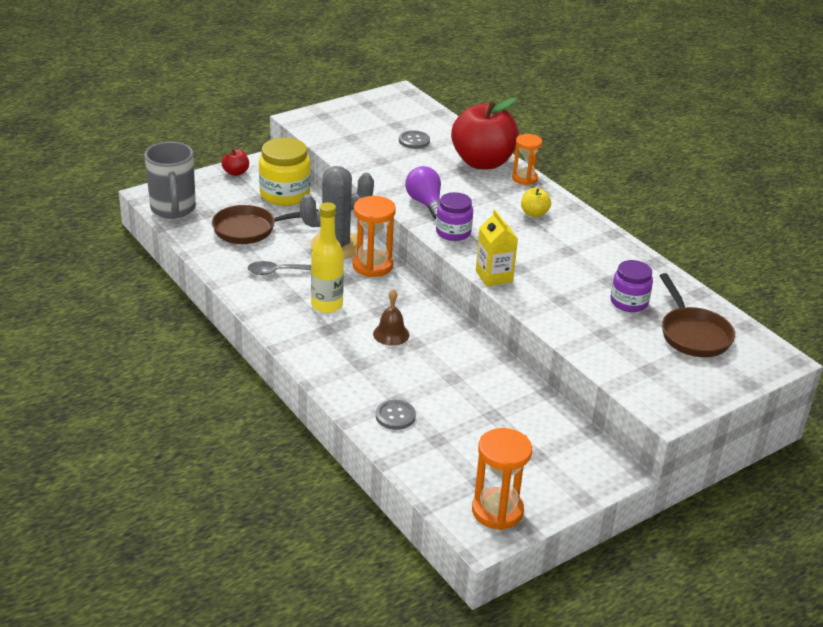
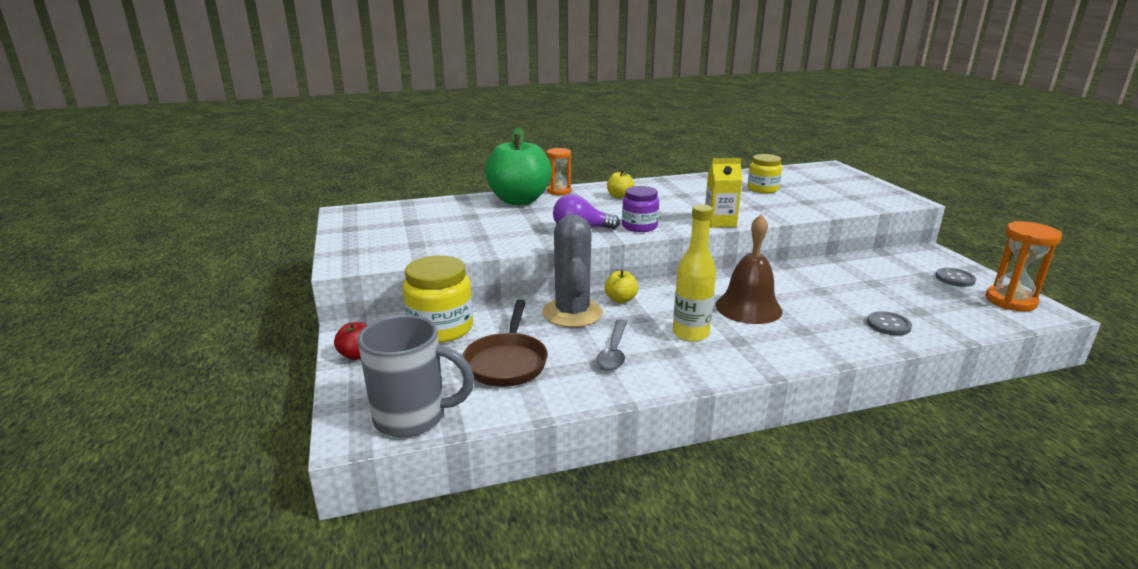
camera: 70 degrees left, 10 degrees down
(372, 265) = (620, 299): orange hourglass -> yellow apple
(391, 334) = (748, 308): brown bell -> brown bell, size x1.71
(414, 141) = (453, 219): grey button -> grey button (955, 279)
(482, 162) = (519, 200): red apple -> green apple
(629, 302) = (762, 189): purple jar -> yellow jar
(693, 334) = (805, 180): brown pan -> none

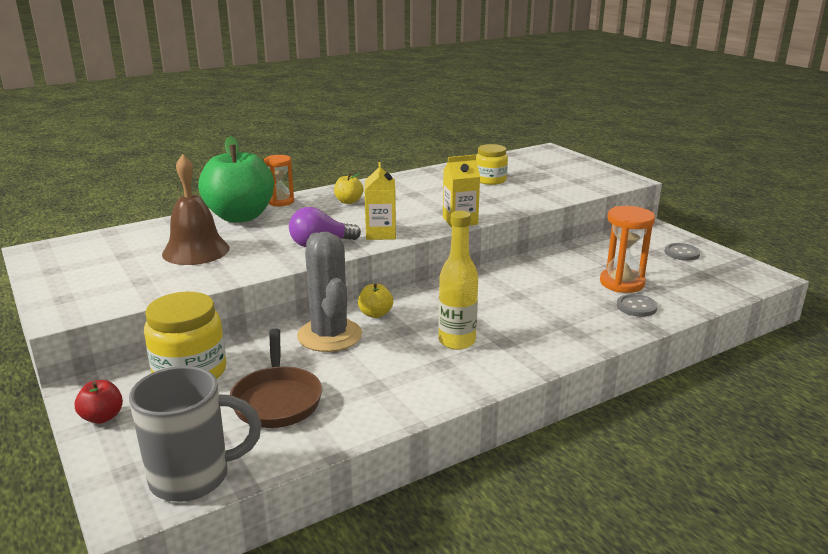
camera: 15 degrees left, 0 degrees up
(614, 352) = (386, 371): grey spoon -> none
(639, 226) = (380, 234): purple jar -> yellow carton
(748, 308) = (504, 306): brown bell -> brown bell (196, 251)
(1010, 301) = (733, 269): orange hourglass -> orange hourglass (622, 283)

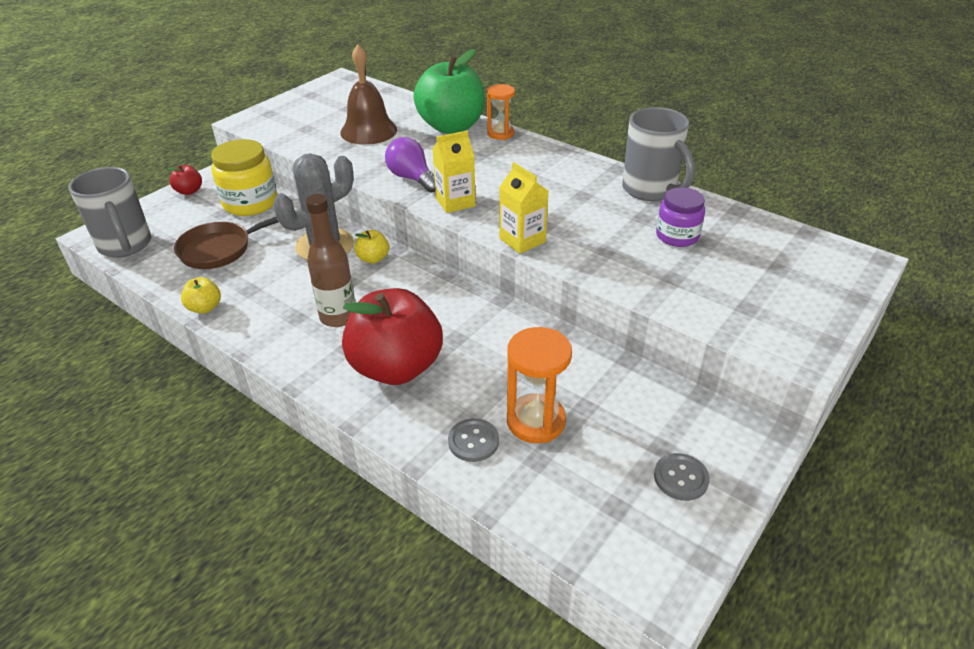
camera: 70 degrees right, 15 degrees up
(348, 201) = (528, 165): yellow apple -> yellow apple (205, 308)
(426, 175) = (650, 190): none -> grey mug
(457, 341) = (338, 317): yellow bottle -> brown bottle
(490, 180) = (677, 236): yellow jar -> purple jar
(542, 324) = (396, 367): none -> red apple

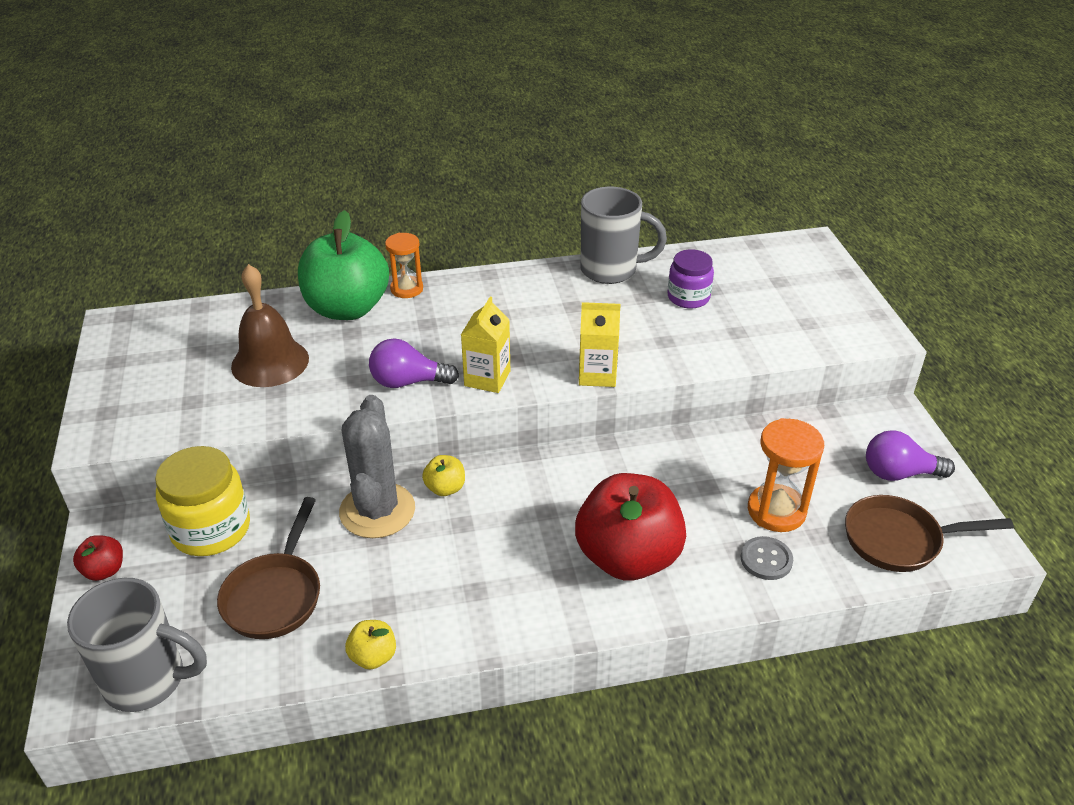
camera: 50 degrees left, 0 degrees up
(338, 317) = (510, 559): brown bottle -> none
(593, 517) = (899, 540): none -> brown pan
(681, 478) = (899, 473): grey button -> purple light bulb

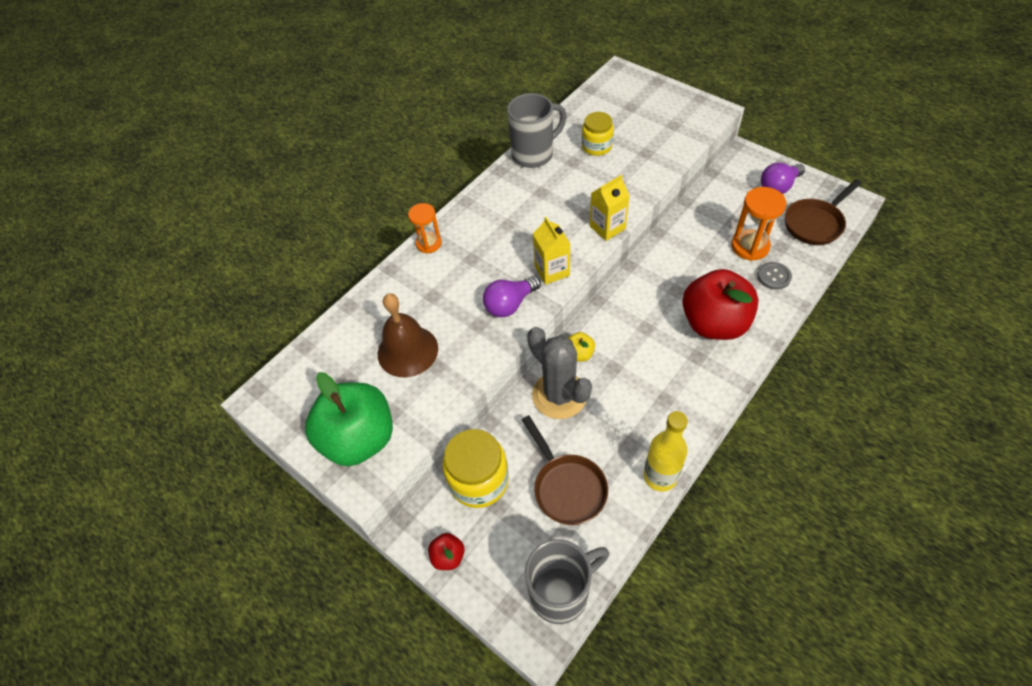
camera: 35 degrees left, 15 degrees up
(347, 308) = (408, 281): green apple -> green apple (359, 439)
(373, 656) = (660, 476): yellow apple -> yellow bottle
(688, 297) = (596, 146): purple jar -> yellow jar

